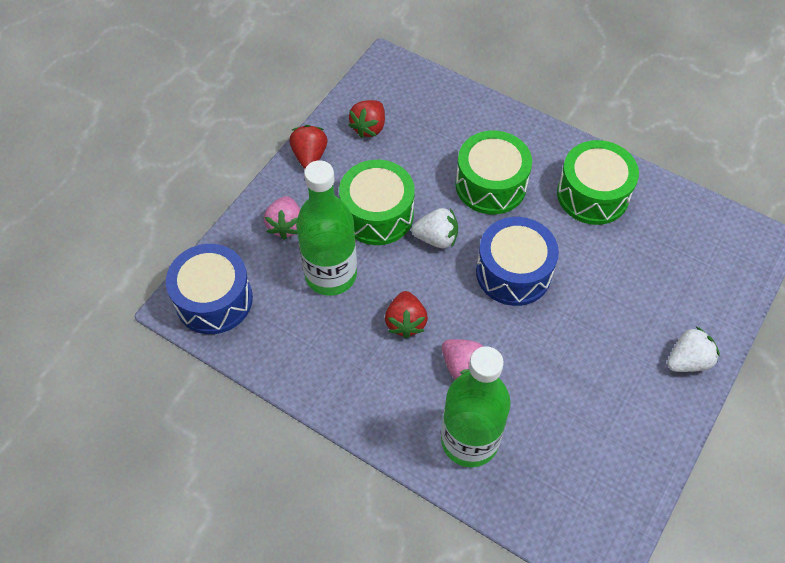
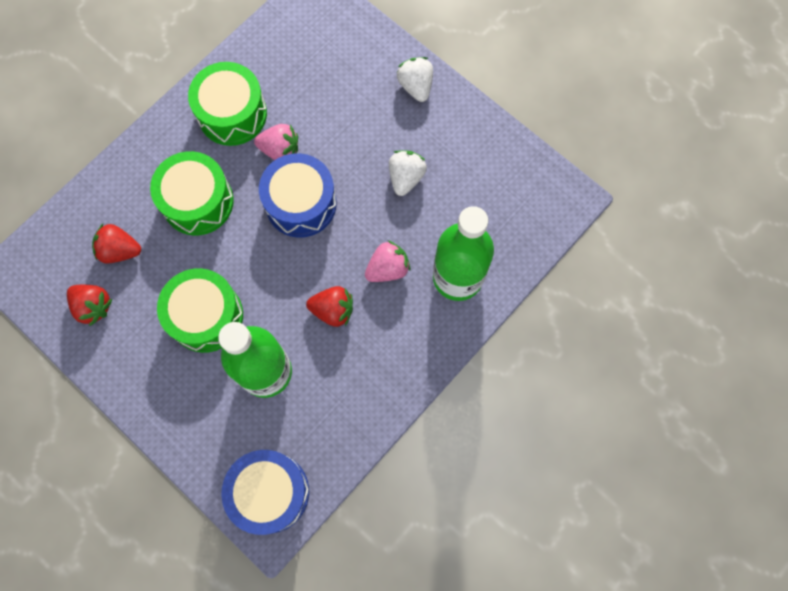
camera: 80 degrees left, 15 degrees up
(286, 226) = (198, 409): pink strawberry -> pink strawberry (280, 150)
(309, 156) = (115, 374): red strawberry -> red strawberry (120, 250)
(436, 238) = (247, 265): white strawberry -> white strawberry (406, 177)

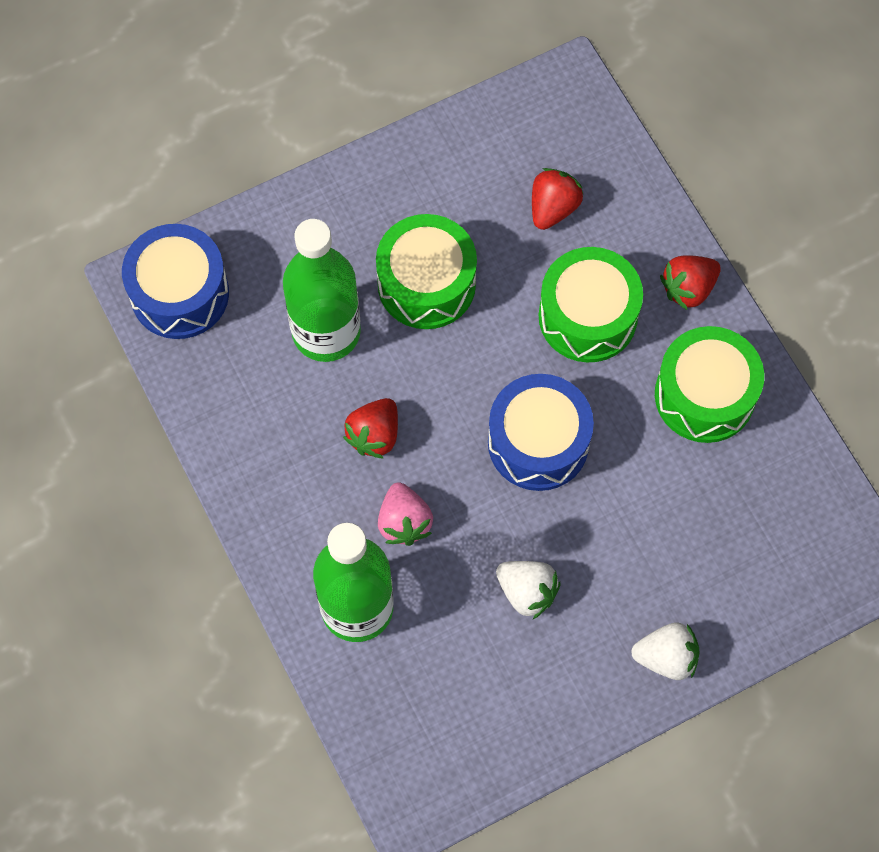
camera: 110 degrees right, 5 degrees down
(93, 306) = (489, 161): red strawberry -> red strawberry (688, 288)
(280, 150) = (627, 440): pink strawberry -> none

